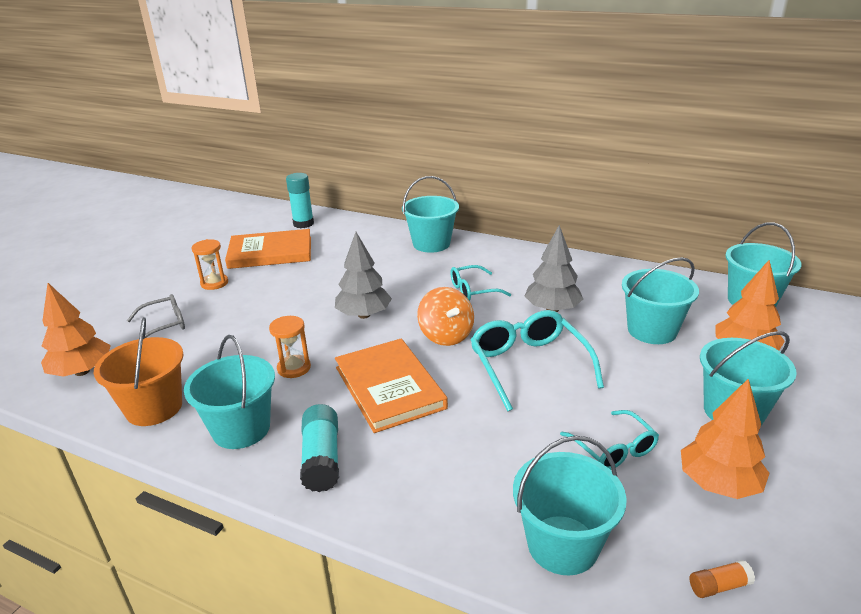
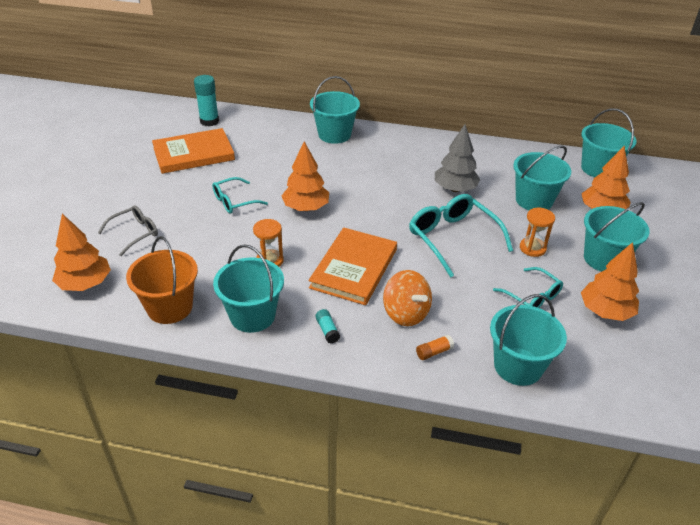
camera: 15 degrees left, 10 degrees up
(214, 283) = (157, 189): orange hourglass -> orange hourglass (532, 248)
(322, 459) = (327, 330): turquoise glue stick -> turquoise glue stick, size x0.52
(364, 315) = (306, 208): grey tree -> orange tree
(389, 387) = (354, 268): orange book -> orange book turned 60 degrees clockwise
(446, 335) = (380, 220): orange spinning top -> orange spinning top (405, 313)
(473, 290) = (386, 177): turquoise glasses -> turquoise glasses (234, 201)
(719, 586) = (619, 377): orange glue stick -> orange glue stick (434, 352)

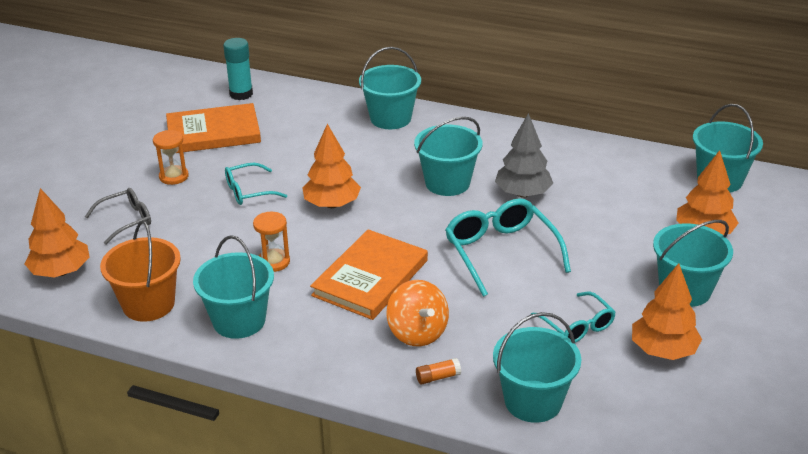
camera: 10 degrees right, 5 degrees down
(327, 330) = (320, 343): turquoise glue stick -> none
(532, 248) = (597, 271): orange hourglass -> orange hourglass (174, 176)
(534, 200) = (619, 214): turquoise bucket -> turquoise bucket (447, 183)

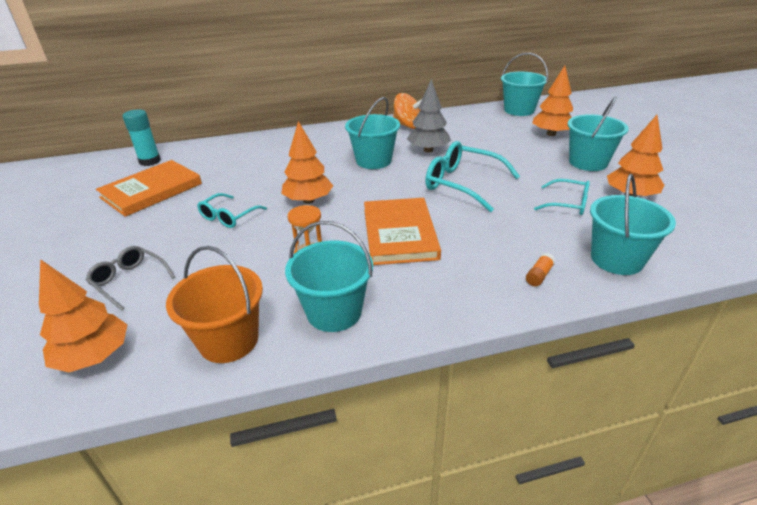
camera: 35 degrees left, 0 degrees up
(126, 220) = (129, 281): grey glasses -> grey glasses turned 75 degrees counterclockwise
(174, 176) = (145, 231): orange hourglass -> none
(390, 118) = (287, 141): turquoise bucket -> none
(417, 332) = (482, 253): orange spinning top -> orange spinning top (408, 125)

